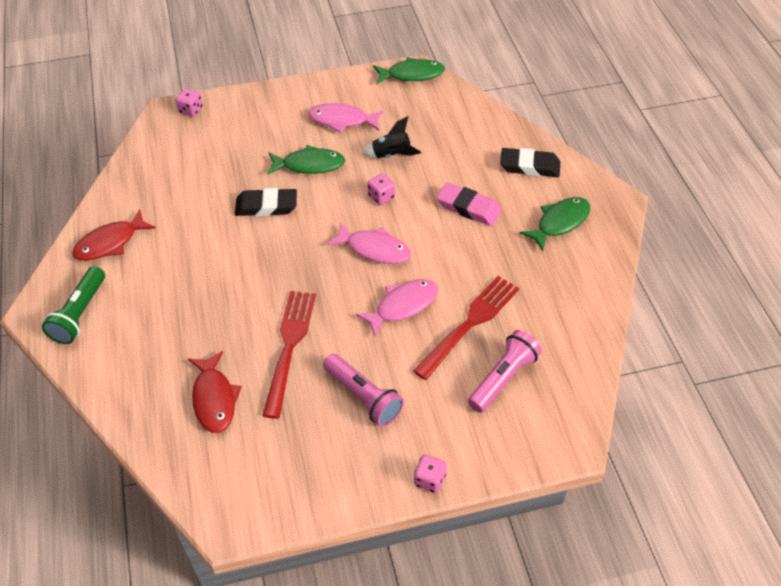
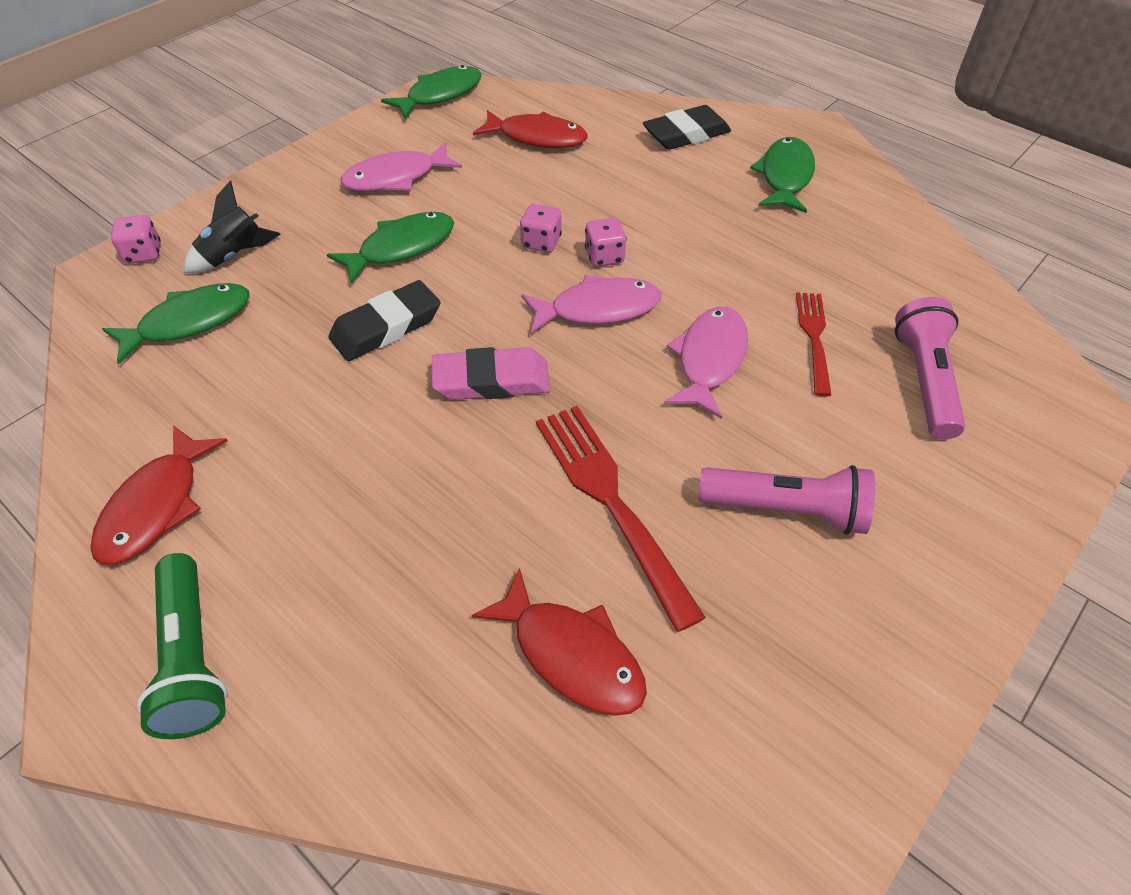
camera: 35 degrees left, 0 degrees up
(184, 159) = (189, 322): none -> green fish
(391, 155) = (505, 190): black rocket -> black rocket (234, 256)
(429, 480) = (992, 570): pink dice -> pink dice (604, 257)
(440, 129) = (537, 137): none -> red fish
(468, 208) = (665, 207): pink eraser -> pink eraser (491, 381)
(469, 324) = (814, 338): red fork -> red fork, size x0.60

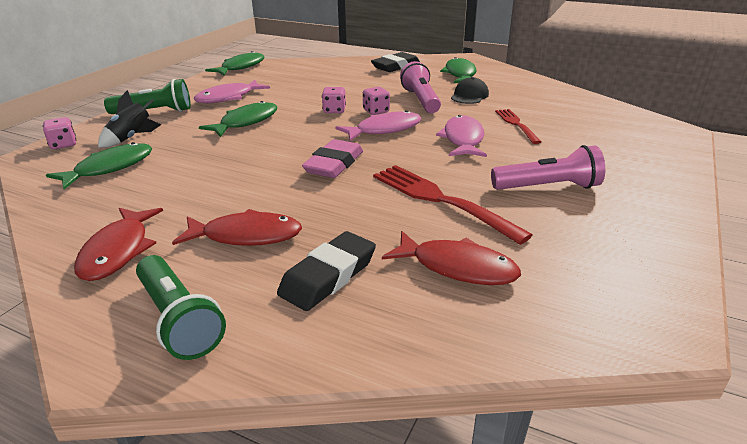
camera: 15 degrees left, 20 degrees down
(281, 196) = (154, 112): none -> green flashlight
(386, 327) = (252, 153): black eraser -> black eraser (328, 276)
(491, 381) = (334, 164): pink eraser -> pink eraser turned 45 degrees counterclockwise
(537, 137) = (309, 76): red fish -> red fish (246, 236)
(773, 242) = (469, 96): none -> black cap
(924, 381) = (587, 131): pink flashlight -> pink flashlight (421, 100)

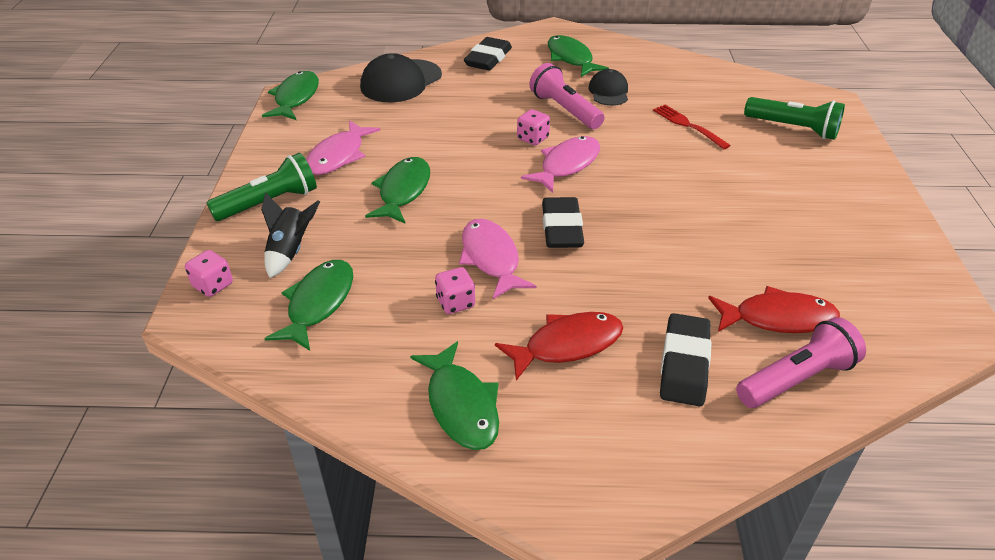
camera: 25 degrees left, 10 degrees up
(118, 251) = (461, 405): red fish -> green fish
(178, 319) = (603, 455): green flashlight -> green flashlight (793, 128)
(319, 69) = (401, 81): none -> black cap
(334, 110) = (486, 148): pink dice -> pink dice (455, 303)
(334, 164) = (562, 228): pink eraser -> black eraser
(442, 200) = (703, 246): red fork -> none
(463, 139) = (655, 159): pink fish -> pink fish (491, 258)
(547, 187) = (777, 203): pink flashlight -> pink flashlight (796, 379)

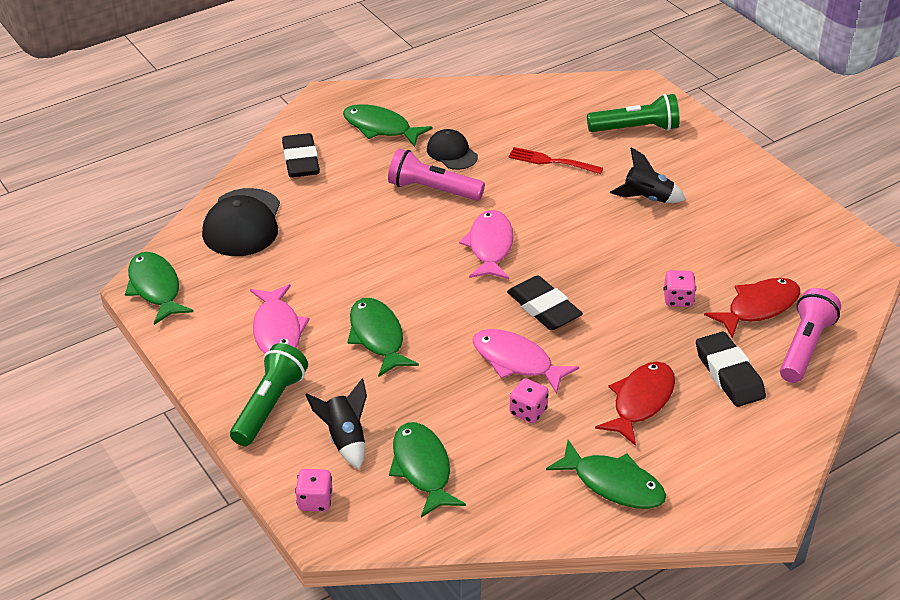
camera: 35 degrees left, 0 degrees up
(532, 138) = (434, 233): pink dice -> pink dice (678, 299)
(750, 183) = (647, 198): none -> black rocket

